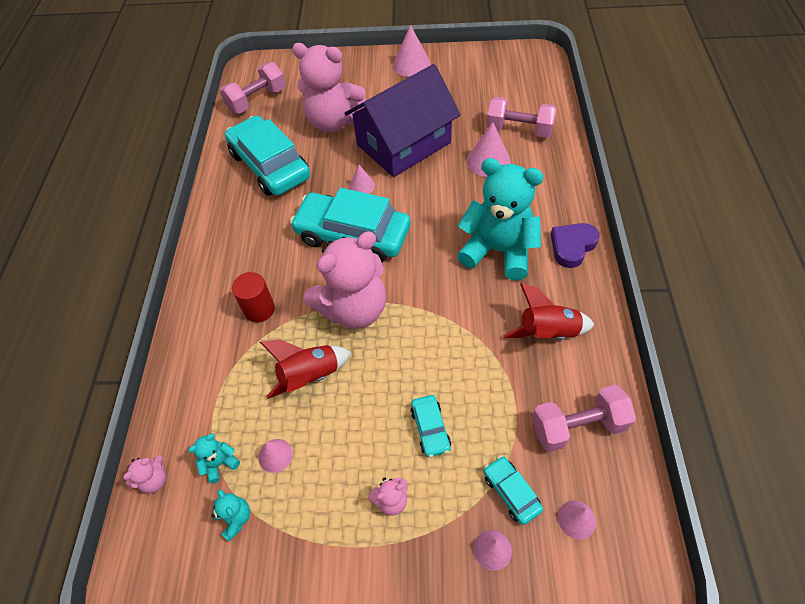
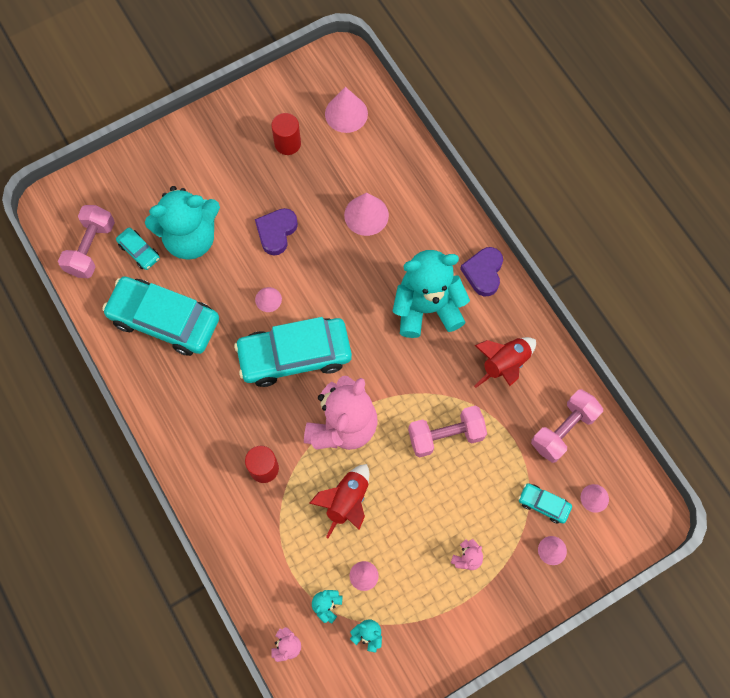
camera: 35 degrees left, 15 degrees up
(333, 121) = (190, 238): pink teddy bear -> turquoise teddy bear
(403, 143) = (276, 232): purple house -> purple heart
(411, 64) = (222, 127): pink cone -> pink cone (346, 113)
(430, 429) = (463, 490): turquoise car -> turquoise car (139, 251)
(455, 91) = (287, 143): none -> red cylinder
(519, 130) = (374, 165): pink dumbbell -> pink dumbbell (445, 435)

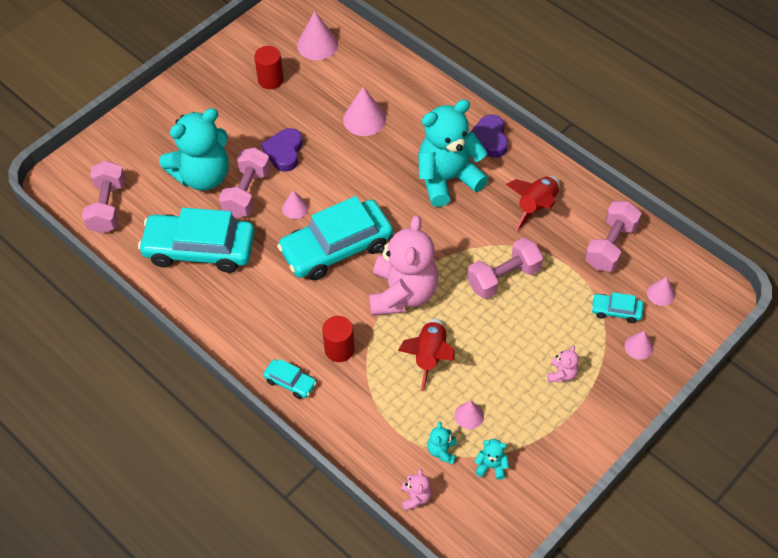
camera: 15 degrees left, 15 degrees down
(139, 251) = (156, 198): turquoise car -> turquoise car (290, 382)
(227, 269) = (247, 193): none -> pink dumbbell

